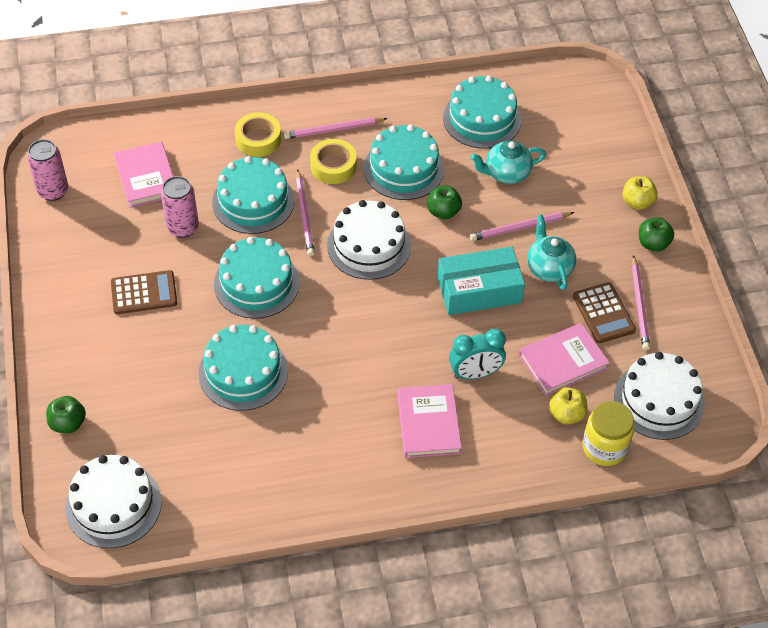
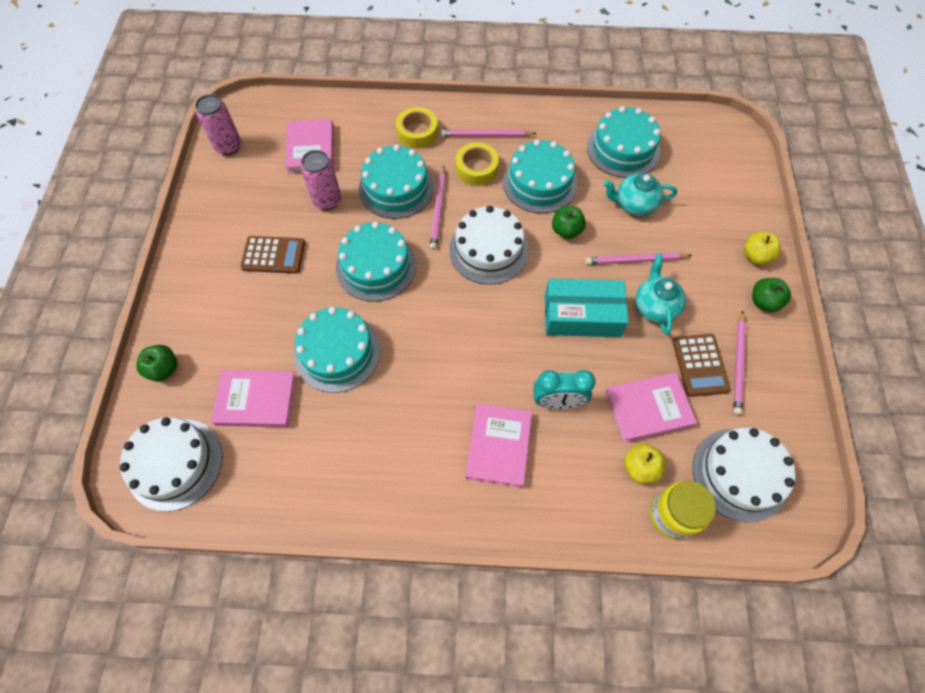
camera: 15 degrees right, 10 degrees up
(175, 432) = (256, 400): none -> pink book

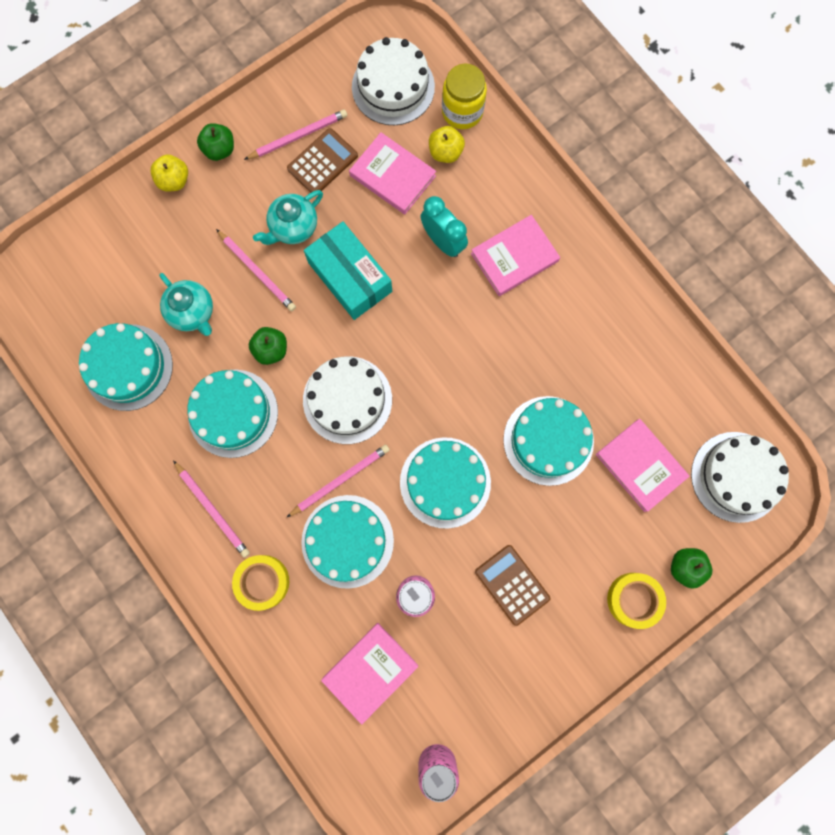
camera: 130 degrees left, 15 degrees up
(476, 168) = (262, 485): yellow tape -> yellow tape (633, 599)

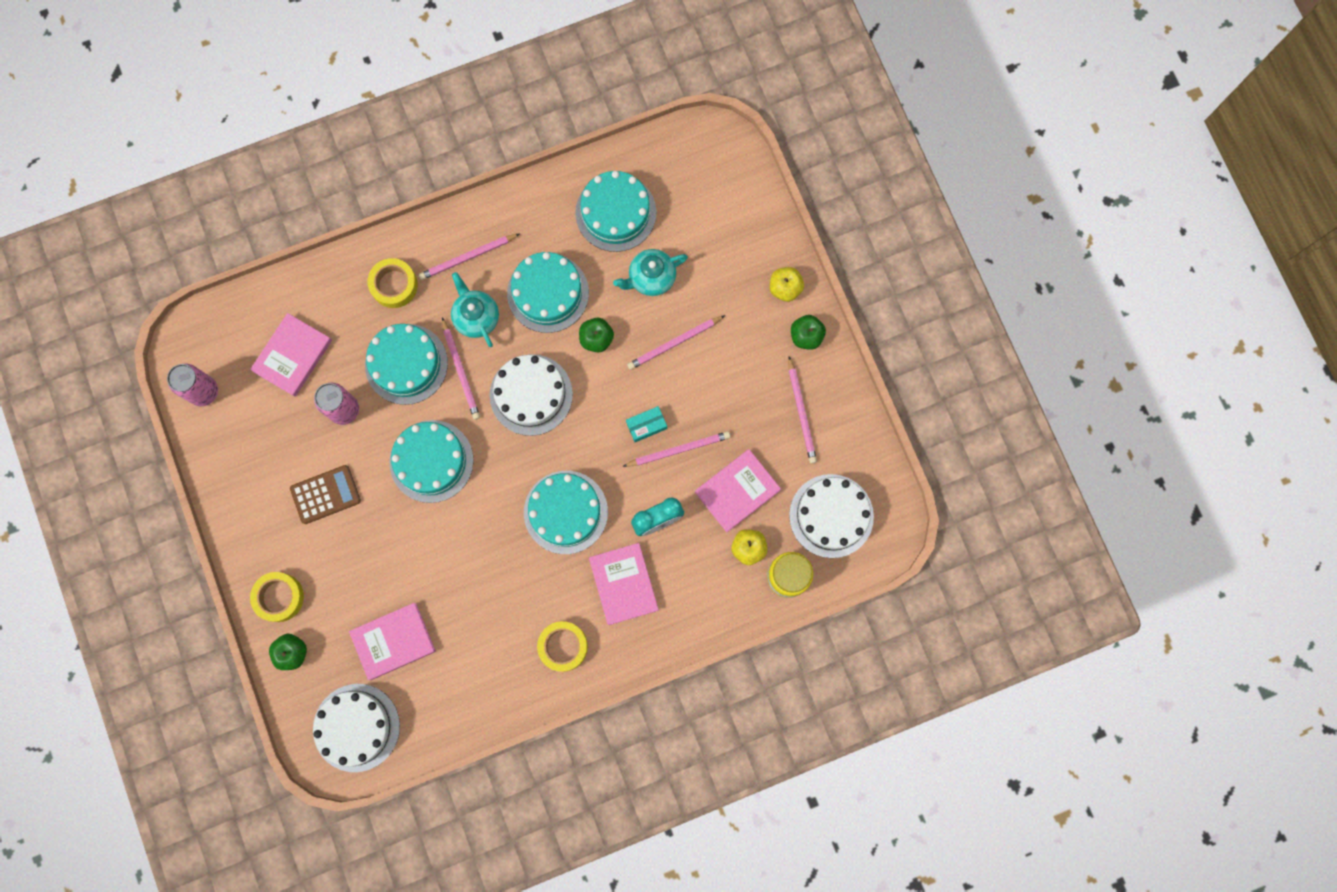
camera: 105 degrees right, 0 degrees up
(293, 227) = (709, 386): turquoise teapot -> turquoise teapot (476, 317)
(322, 162) = (768, 428): brown calculator -> none
(350, 277) = (646, 425): turquoise box -> turquoise box, size x0.48
(366, 240) = (678, 449): none -> pink pencil
(370, 671) = (292, 356): pink book -> pink book turned 60 degrees clockwise
(548, 440) = (441, 564): turquoise cake -> turquoise cake (565, 512)
(592, 298) = (563, 646): none -> yellow tape

